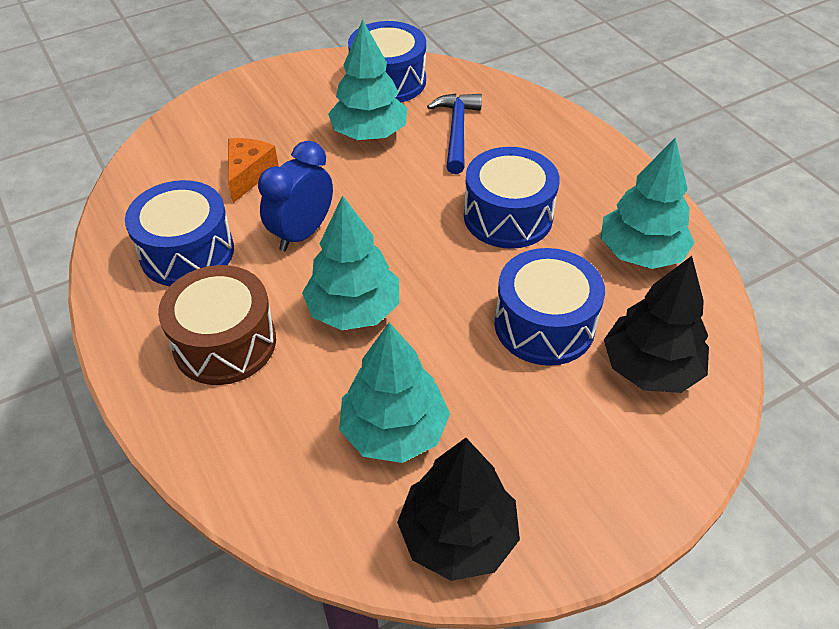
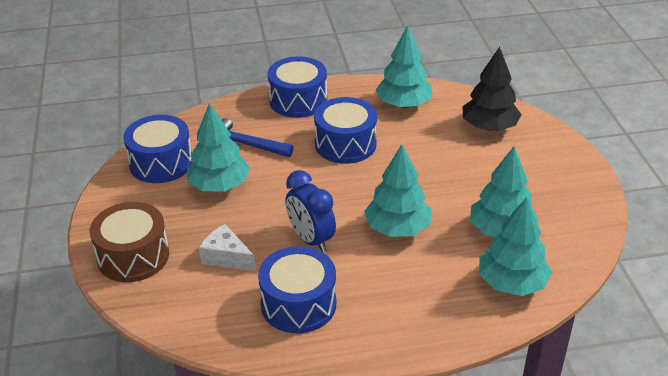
camera: 70 degrees left, 10 degrees down
(225, 343) = (401, 295): brown drum -> brown drum (133, 256)
(249, 174) = (226, 257): orange cheese -> white cheese
(281, 464) = (511, 283): none -> turquoise tree
(458, 536) = (577, 222): black tree -> none
(544, 325) = (443, 154): blue drum -> blue drum (298, 100)

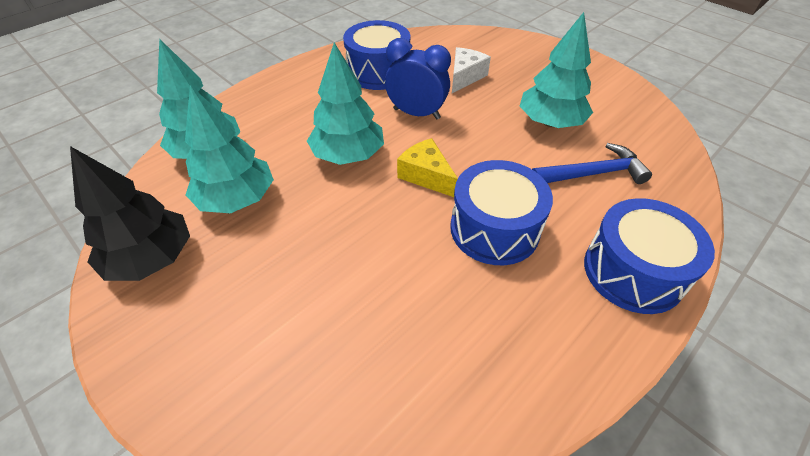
camera: 145 degrees right, 10 degrees up
(133, 256) = (527, 53): brown drum -> none
(161, 163) = (629, 119): blue drum -> none
(226, 257) = (465, 77): white cheese -> white cheese turned 60 degrees counterclockwise
(354, 189) = (426, 176): none -> yellow cheese
(403, 104) = (493, 354): turquoise tree -> none
(489, 127) = (324, 377): black tree -> black tree (152, 258)

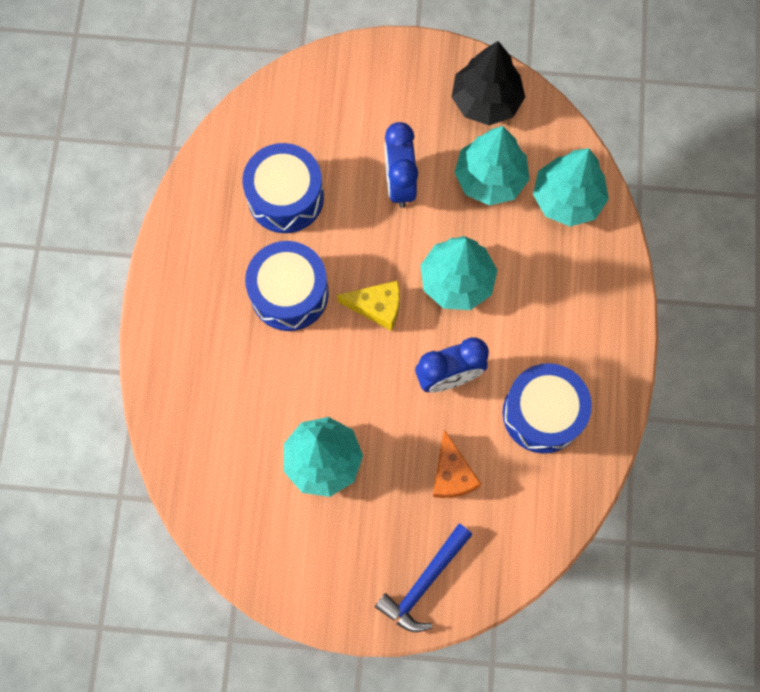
camera: 140 degrees right, 25 degrees up
(309, 246) = (399, 183): none -> blue clock
(465, 77) = (452, 474): white cheese -> orange cheese
(592, 173) = (251, 412): blue hammer -> blue hammer (424, 582)
(633, 271) = (176, 326): blue drum -> blue drum (285, 197)

